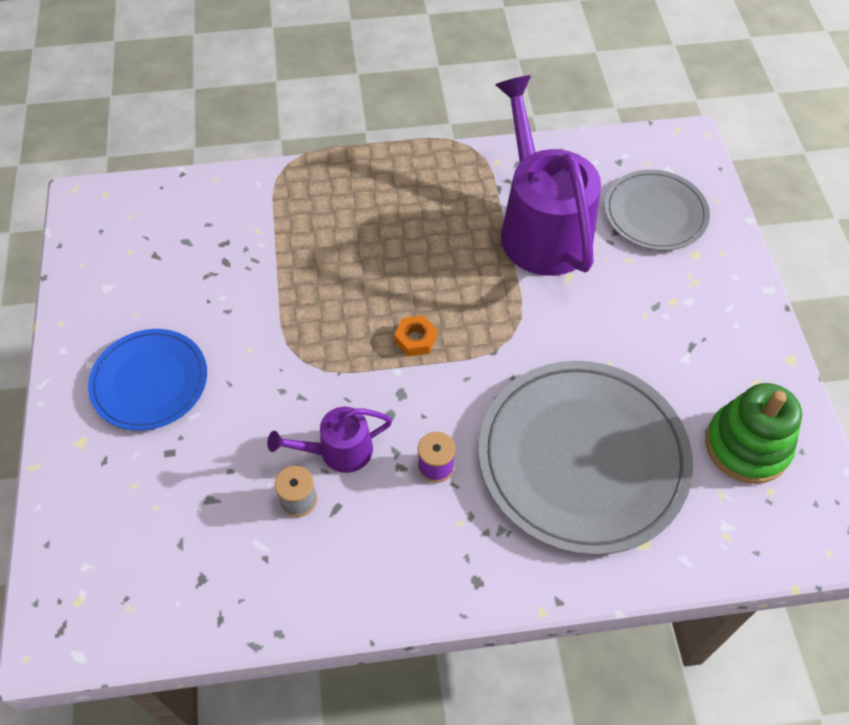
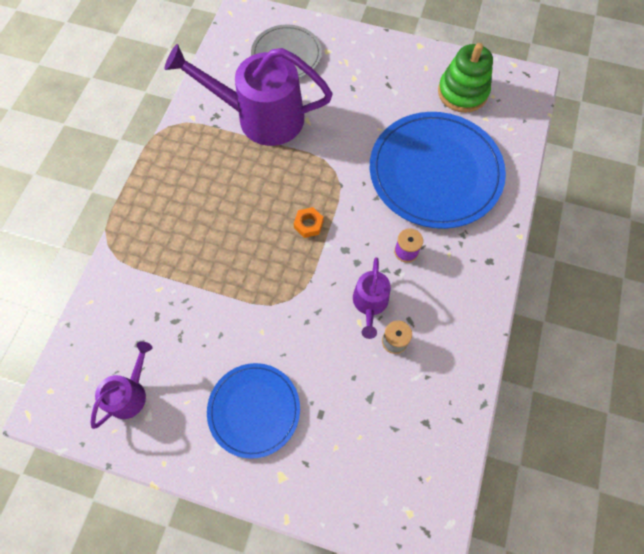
camera: 65 degrees left, 10 degrees up
(127, 260) = (130, 393): none -> purple watering can
(583, 458) = (435, 172): grey plate -> blue plate

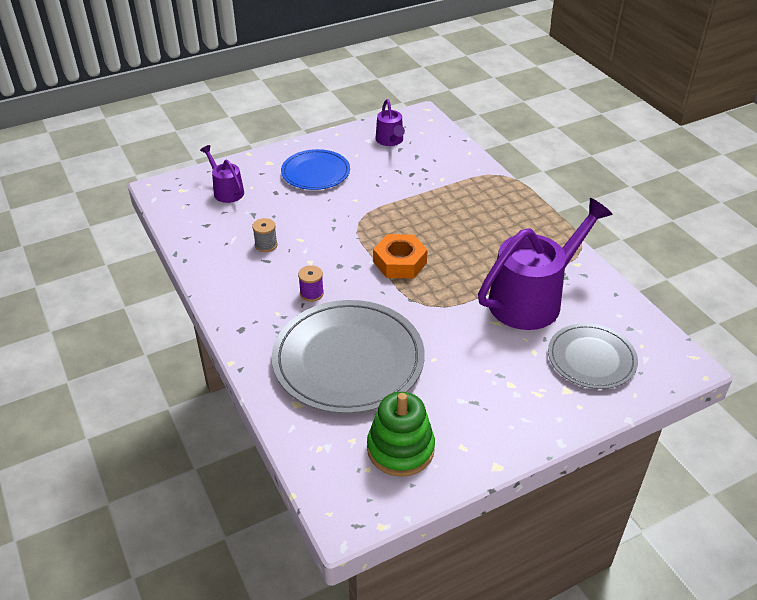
camera: 135 degrees right, 25 degrees down
(308, 224) = (400, 262): orange nut -> orange nut, size x1.83
(370, 304) = (304, 251): purple watering can -> purple watering can (226, 191)
(435, 172) = (348, 360): blue plate -> grey plate

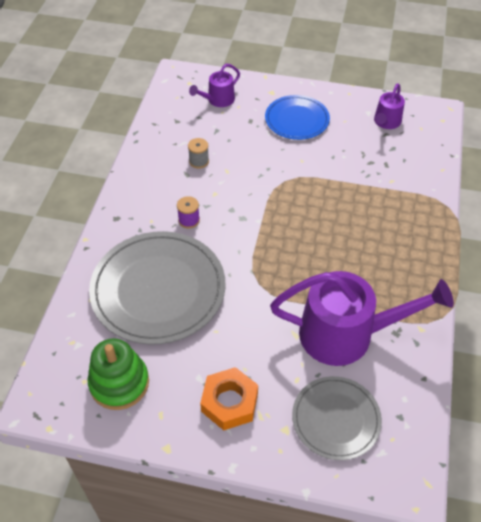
camera: 40 degrees right, 10 degrees up
(226, 191) = (217, 100): purple watering can -> purple watering can turned 135 degrees counterclockwise
(400, 262) = (277, 235): orange nut -> orange nut (229, 402)

